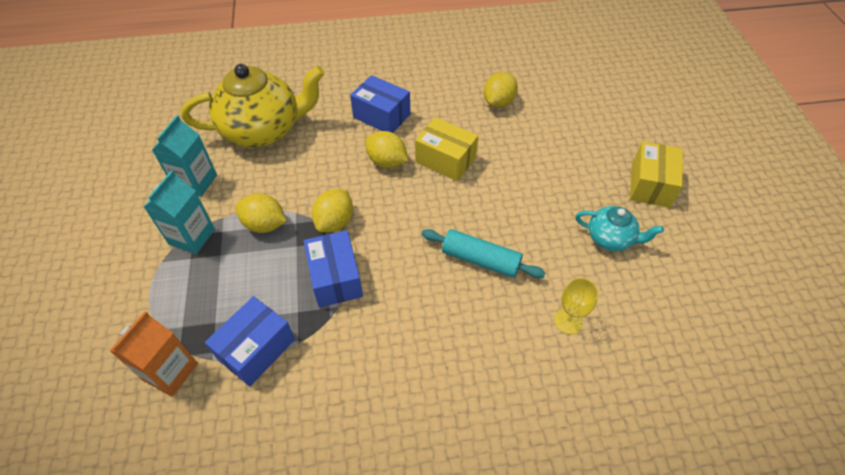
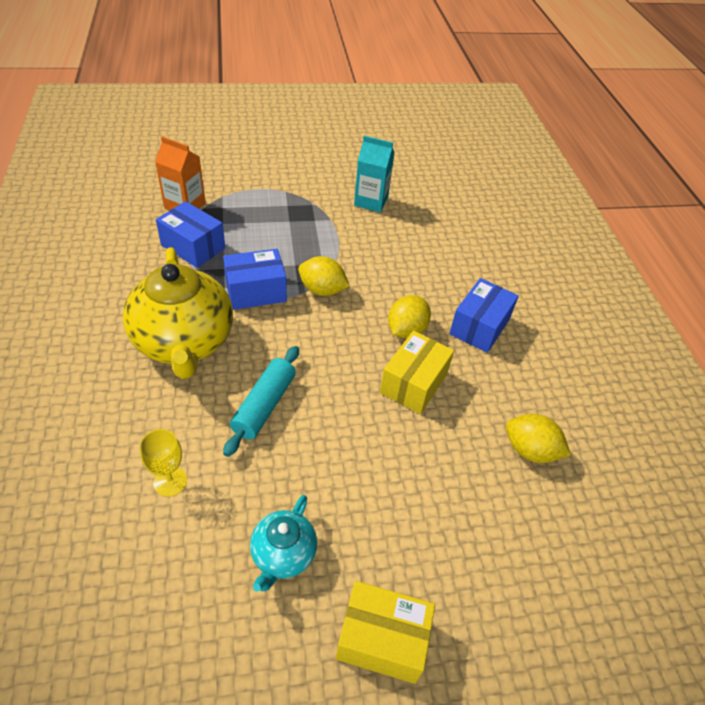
camera: 85 degrees right, 5 degrees down
(192, 236) = (310, 204): turquoise carton -> none
(264, 130) = (442, 237): yellow teapot -> yellow teapot (184, 342)
(264, 225) = (321, 244): yellow lemon -> none

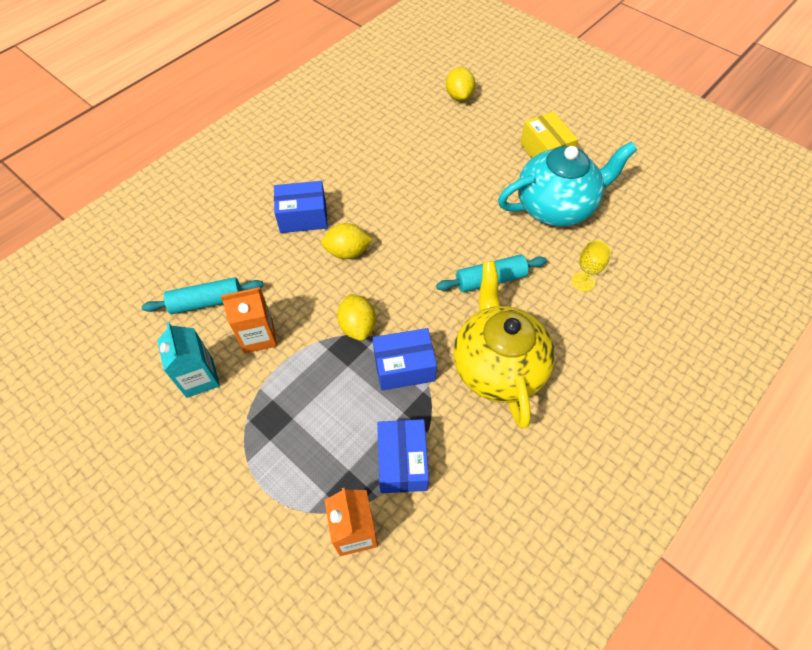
camera: 125 degrees left, 10 degrees up
(184, 342) = (497, 366): yellow teapot -> yellow teapot turned 45 degrees counterclockwise
(256, 291) = (404, 367): blue box -> blue box turned 45 degrees counterclockwise
(283, 555) = (556, 207): turquoise teapot -> turquoise teapot, size x1.99
(374, 239) = (258, 336): none -> orange carton
(413, 383) = (391, 221): yellow box -> none
(436, 232) = (207, 302): none -> turquoise rolling pin
(530, 450) = (384, 150): yellow lemon -> yellow lemon (459, 96)

